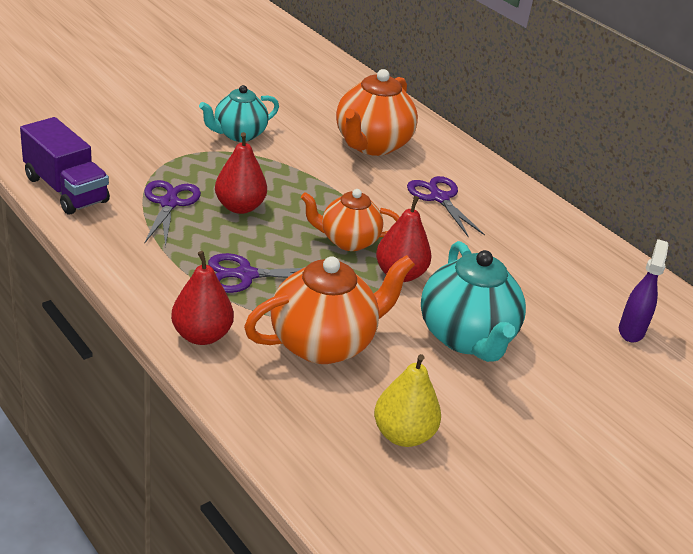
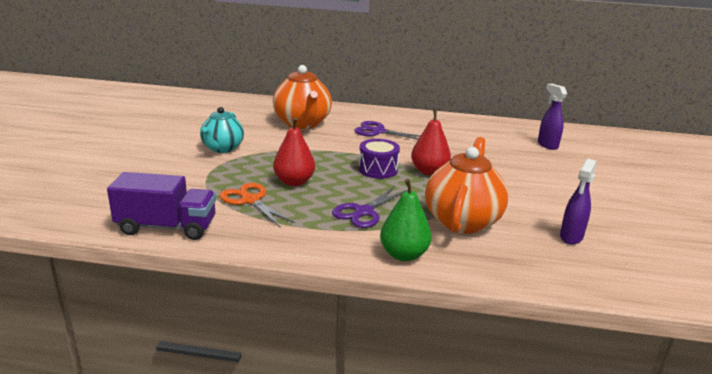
camera: 40 degrees left, 10 degrees down
(169, 203) = (250, 200): purple scissors -> orange scissors
(201, 335) = (403, 255): red pear -> green pear
(347, 241) = (378, 169): orange teapot -> purple drum
(403, 435) = (571, 237): yellow pear -> purple spray bottle
(466, 338) = (506, 181): turquoise teapot -> none

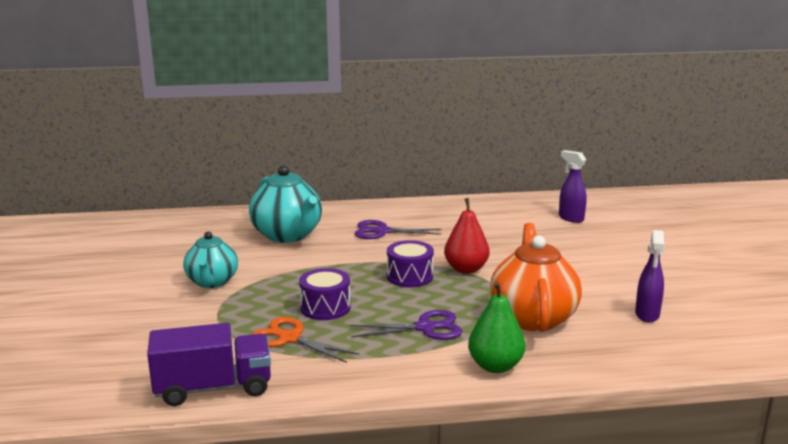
camera: 15 degrees left, 5 degrees down
(294, 182) = (325, 308): red pear -> purple drum
(302, 123) = (288, 235): orange teapot -> turquoise teapot
(364, 212) = (425, 328): purple scissors -> purple scissors turned 120 degrees counterclockwise

